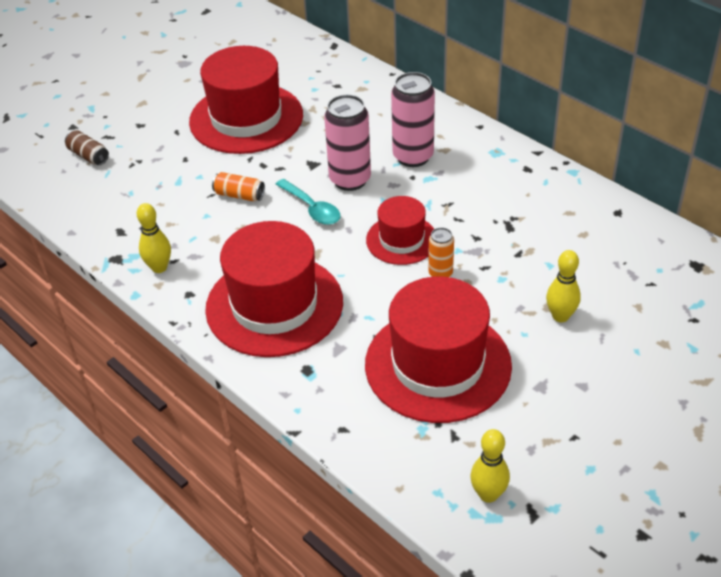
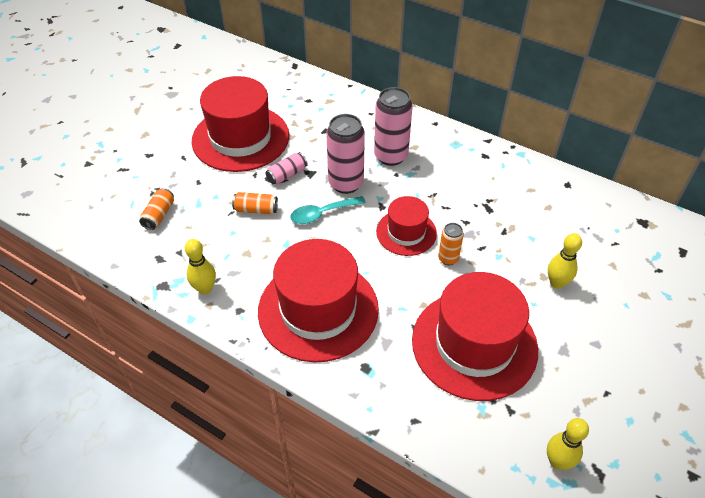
camera: 15 degrees left, 5 degrees up
(88, 156) = (110, 189): brown can -> none
(133, 188) = (159, 215): none -> orange can
(286, 163) = (287, 175): none -> pink can
(312, 208) = (322, 214): turquoise spoon -> turquoise spoon turned 120 degrees clockwise

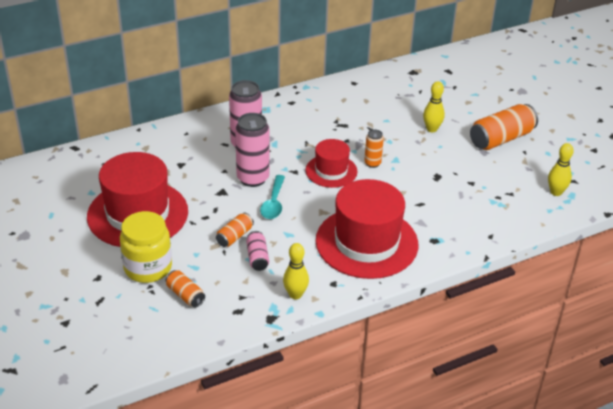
camera: 60 degrees left, 10 degrees down
(178, 176) = (148, 268): none -> yellow jar
(287, 175) = (211, 205): pink can -> pink can (257, 257)
(474, 344) = (452, 185): red hat -> none
(607, 357) = (501, 139): none -> orange can

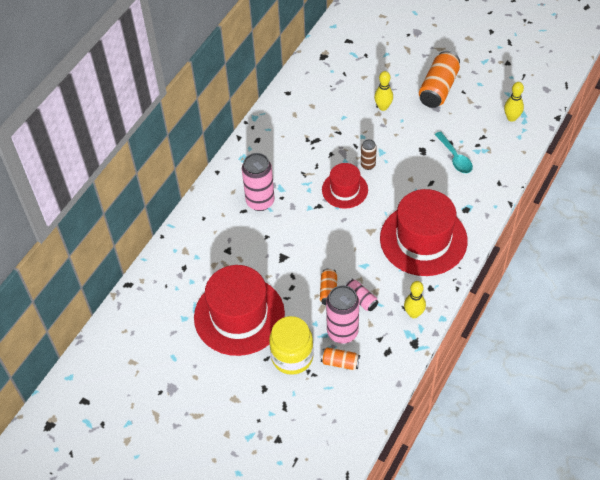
camera: 30 degrees left, 15 degrees up
(253, 178) = (294, 231): pink can -> pink can (342, 332)
(273, 203) = (329, 244): turquoise spoon -> turquoise spoon (455, 157)
(372, 163) = (368, 165): orange can -> brown can

